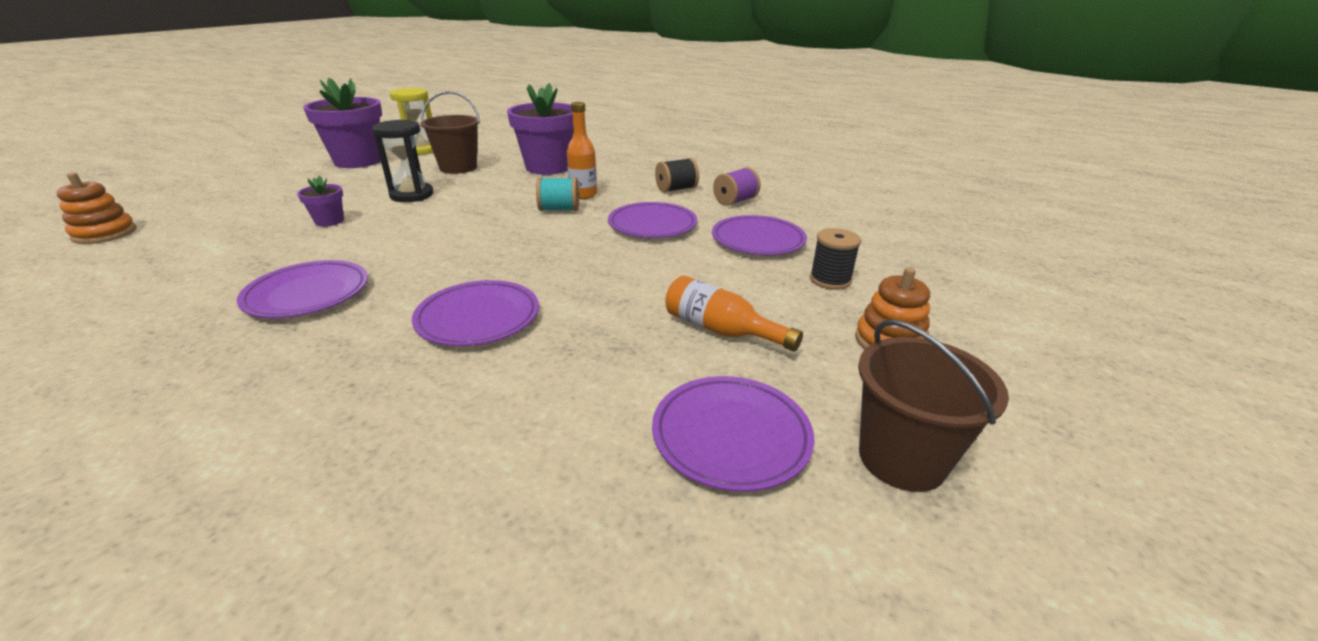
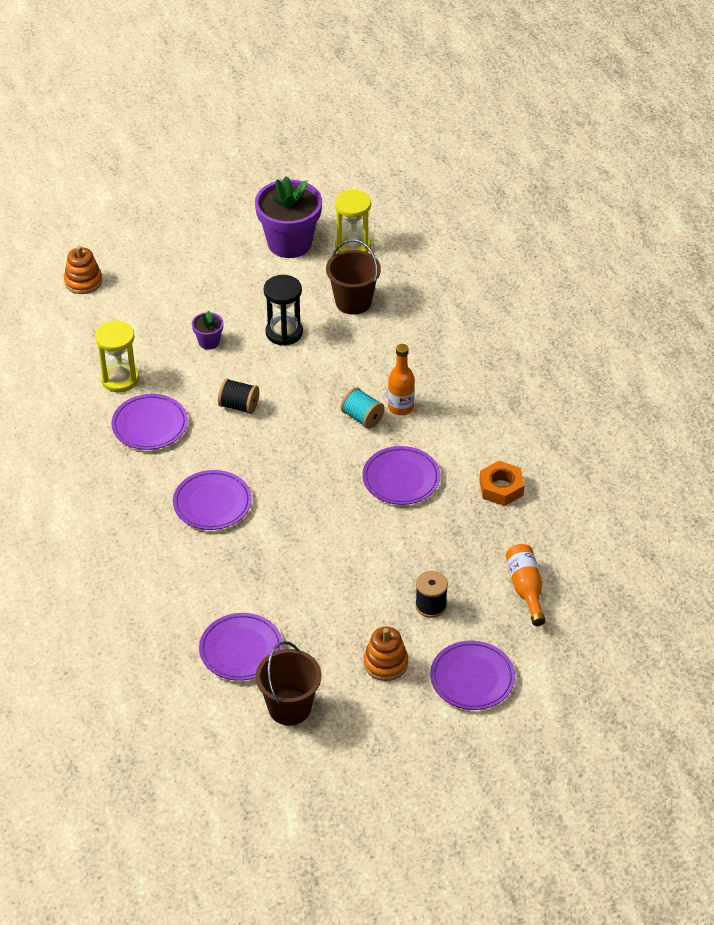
camera: 45 degrees right, 15 degrees up
(223, 277) = (120, 379): none -> yellow hourglass
(548, 167) = (422, 343): purple flower pot -> none
(676, 189) = (480, 443): black spool -> black spool (239, 406)
(721, 330) = (315, 596): orange bottle -> orange bottle (526, 589)
(735, 201) = (501, 488): purple spool -> orange nut
(758, 240) = (446, 542): purple plate -> purple plate (472, 678)

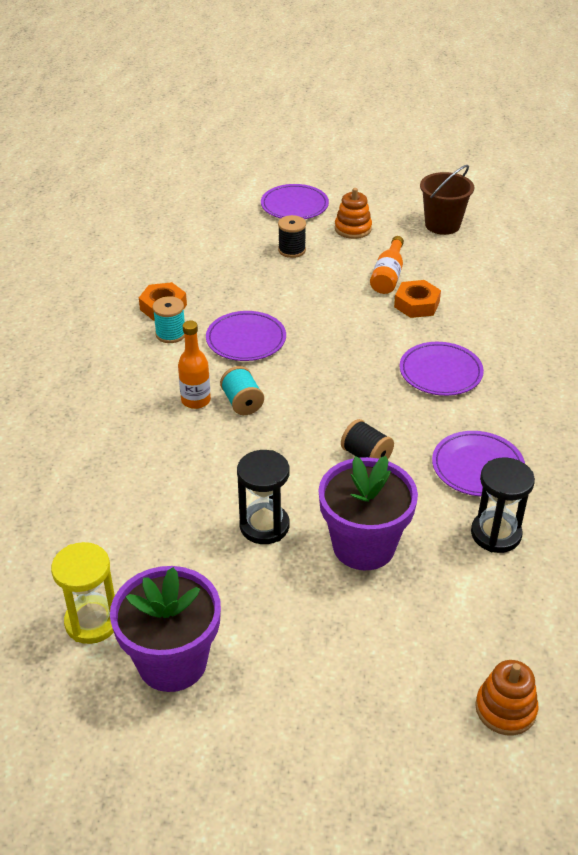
camera: 155 degrees left, 5 degrees down
(120, 379) = (496, 534): yellow hourglass -> black hourglass
(209, 342) = (364, 546): purple flower pot -> purple flower pot, size x2.20
(241, 650) = (464, 265): purple plate -> none
(267, 575) = (416, 304): none -> orange nut
(353, 302) = (154, 537): brown bucket -> none
(471, 461) = (170, 334): none -> turquoise spool
(526, 589) = (208, 240): orange bottle -> orange bottle (388, 276)

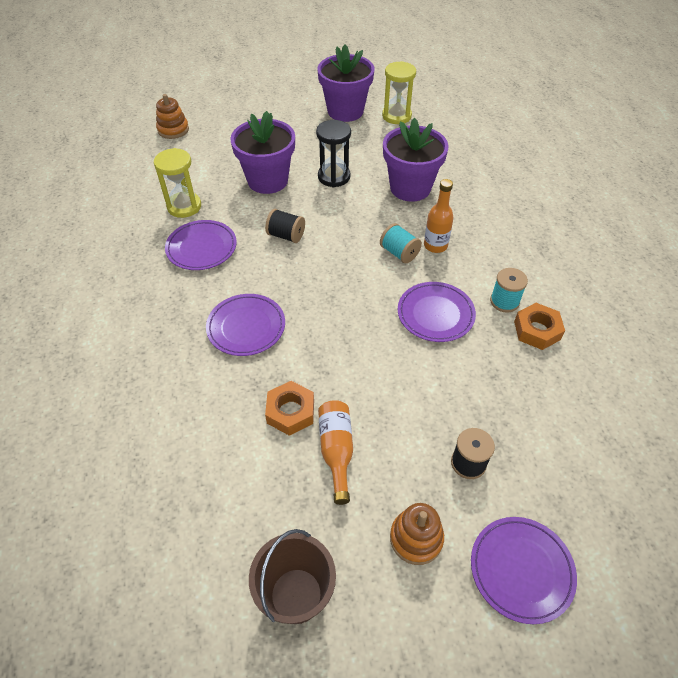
camera: 160 degrees right, 10 degrees up
(170, 479) = (410, 188): none -> purple flower pot
(496, 534) = (184, 206): black hourglass -> yellow hourglass

